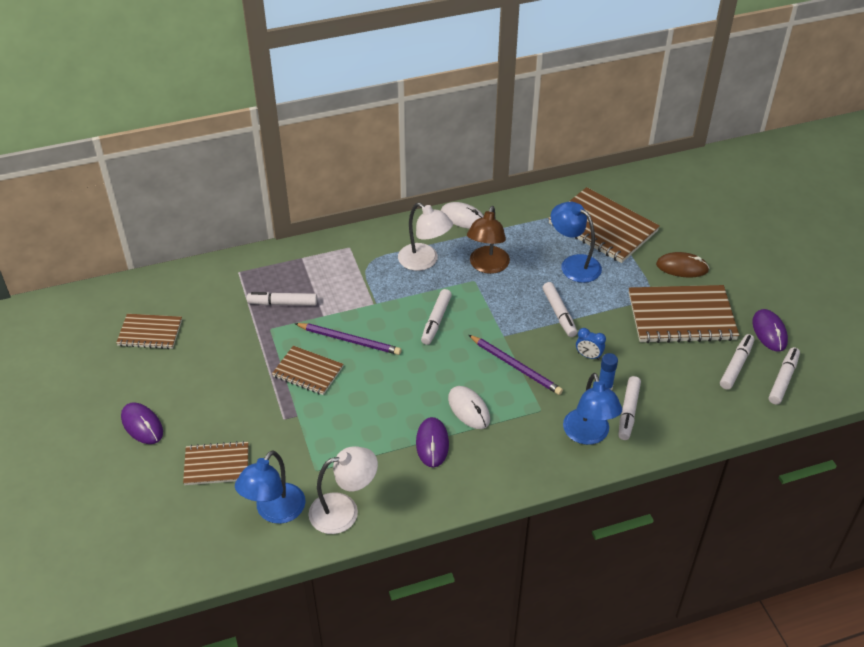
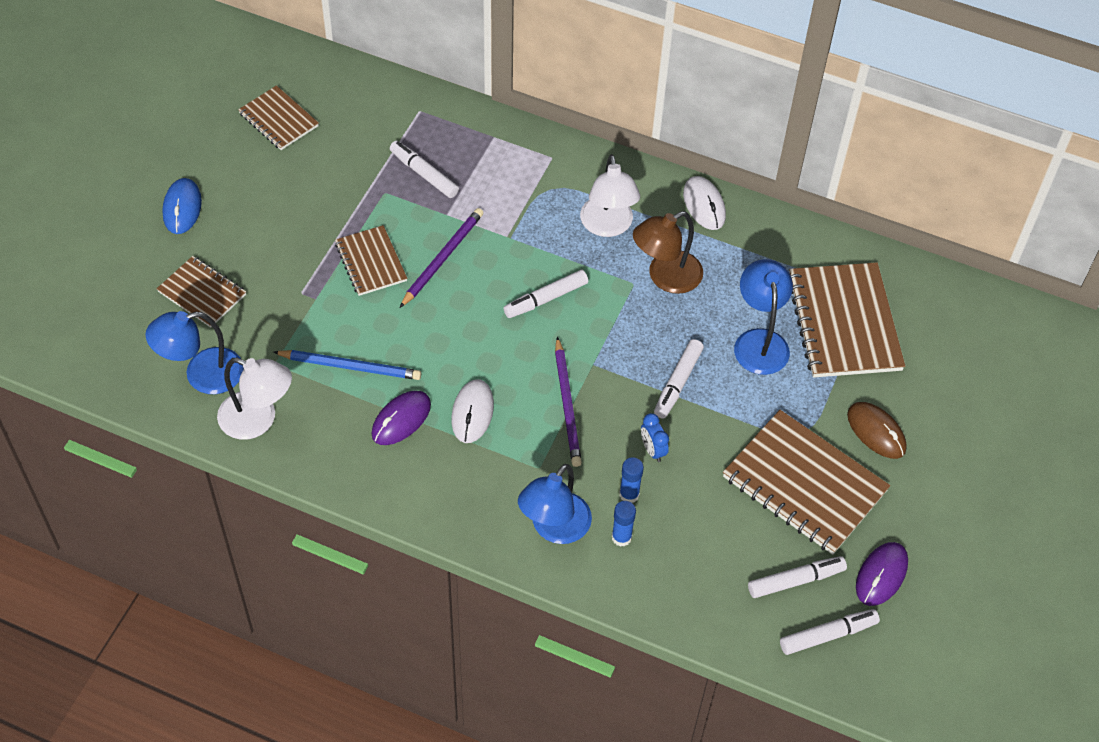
camera: 40 degrees right, 10 degrees up
(142, 425) = (182, 208): purple mouse -> blue mouse
(349, 340) = (442, 258): purple pencil -> purple pencil turned 120 degrees counterclockwise
(365, 437) = (350, 366): none -> blue pencil
(628, 412) = (621, 537): white marker -> blue glue stick

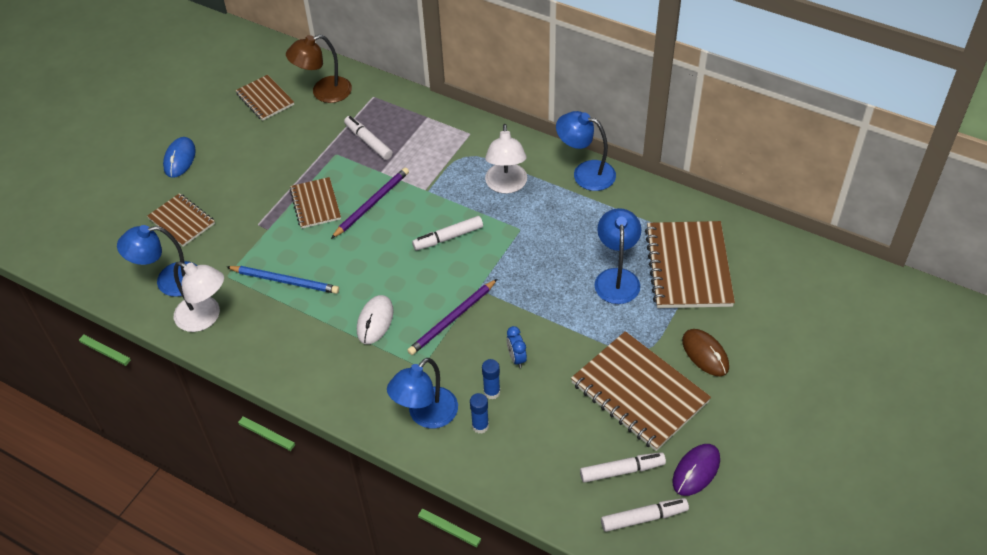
camera: 10 degrees right, 5 degrees down
(401, 419) = (317, 323): purple mouse -> none
(567, 405) = (452, 319): purple pencil -> purple pencil turned 45 degrees clockwise
(665, 277) = (546, 225): brown lamp -> brown lamp (324, 92)
(677, 383) = (544, 307): white marker -> none
(704, 205) = (585, 173): white mouse -> blue lamp

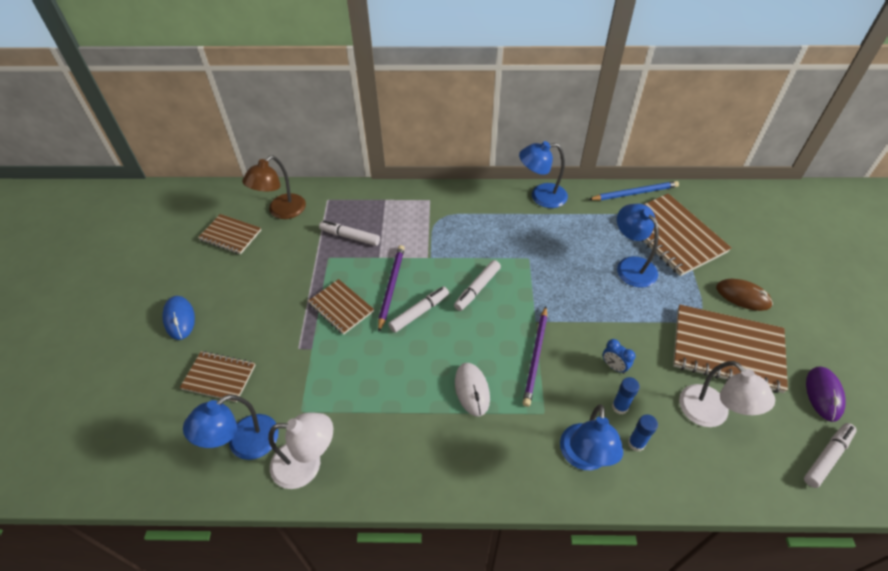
camera: 30 degrees left, 0 degrees up
(285, 281) = (362, 390): blue pencil -> blue pencil (634, 193)
(506, 185) = (490, 228): white lamp -> white lamp (711, 414)
(622, 470) = (774, 424): white marker -> white marker (419, 312)

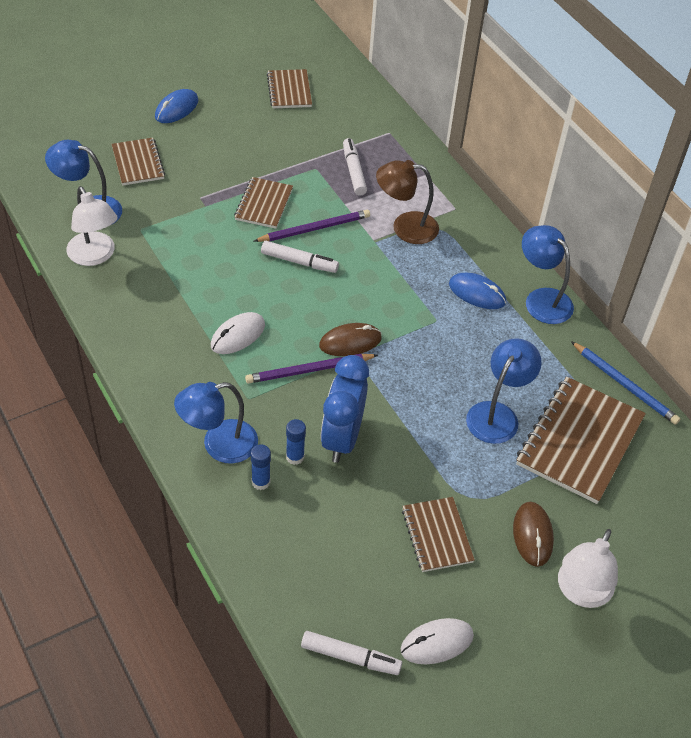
camera: 55 degrees right, 0 degrees up
(281, 211) = (346, 108): brown lamp -> brown lamp (405, 227)
(477, 289) = (362, 294): white marker -> none
(516, 225) = (477, 293): none -> blue mouse
(521, 318) = (350, 342): none -> brown mouse
(614, 366) = (342, 438): blue clock -> blue clock, size x2.24
(711, 414) = (337, 538): white lamp -> white lamp (580, 592)
(727, 350) = (437, 535): brown notebook -> brown notebook, size x0.57
(823, 394) = (436, 642): purple mouse -> white mouse

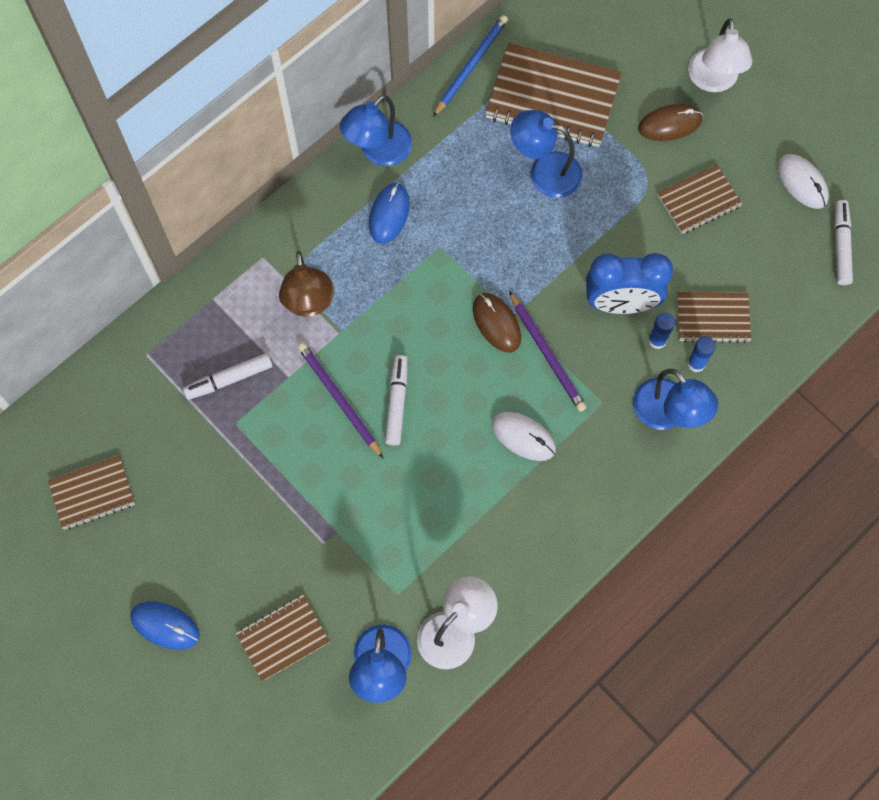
camera: 100 degrees left, 20 degrees up
(264, 204) = (315, 466): brown notebook -> brown notebook (712, 318)
(580, 592) = (713, 81): white lamp -> white lamp turned 75 degrees clockwise

